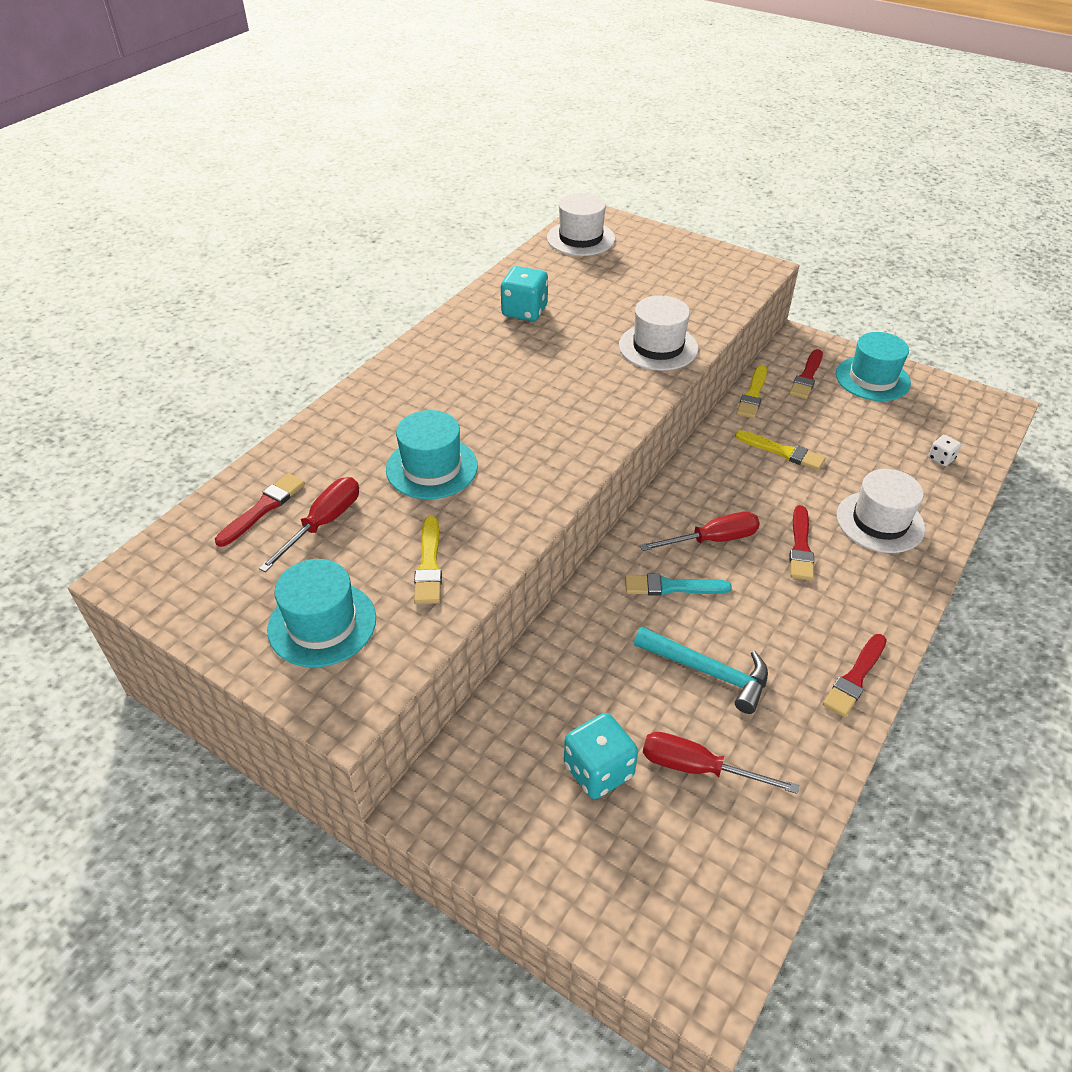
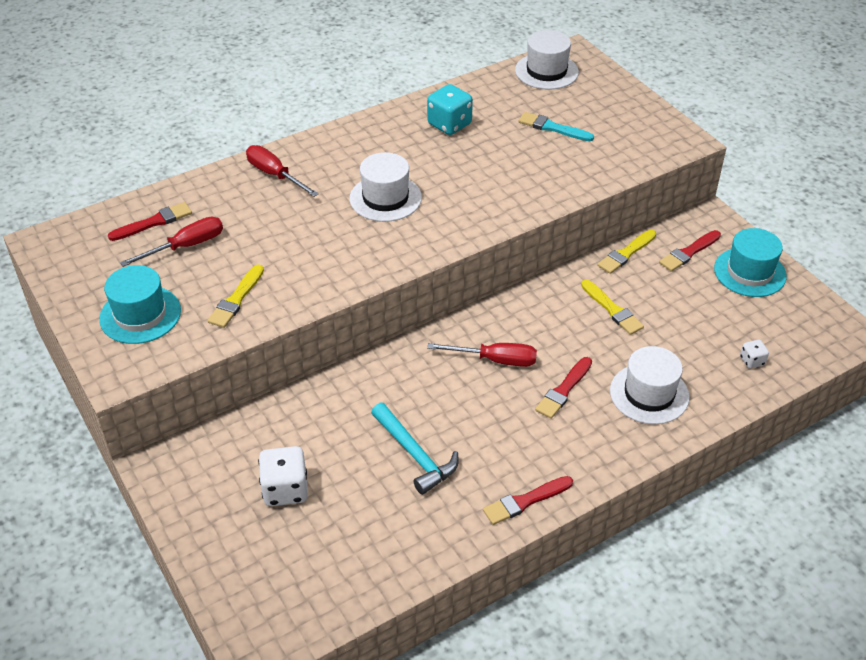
camera: 25 degrees right, 0 degrees up
(432, 468) = (287, 230): turquoise hat -> none
(598, 770) = (285, 489): turquoise dice -> white dice
(658, 347) = (535, 186): white hat -> white hat (385, 198)
(672, 587) = (435, 384): turquoise brush -> turquoise brush (552, 128)
(698, 768) = (356, 516): red screwdriver -> red screwdriver (275, 175)

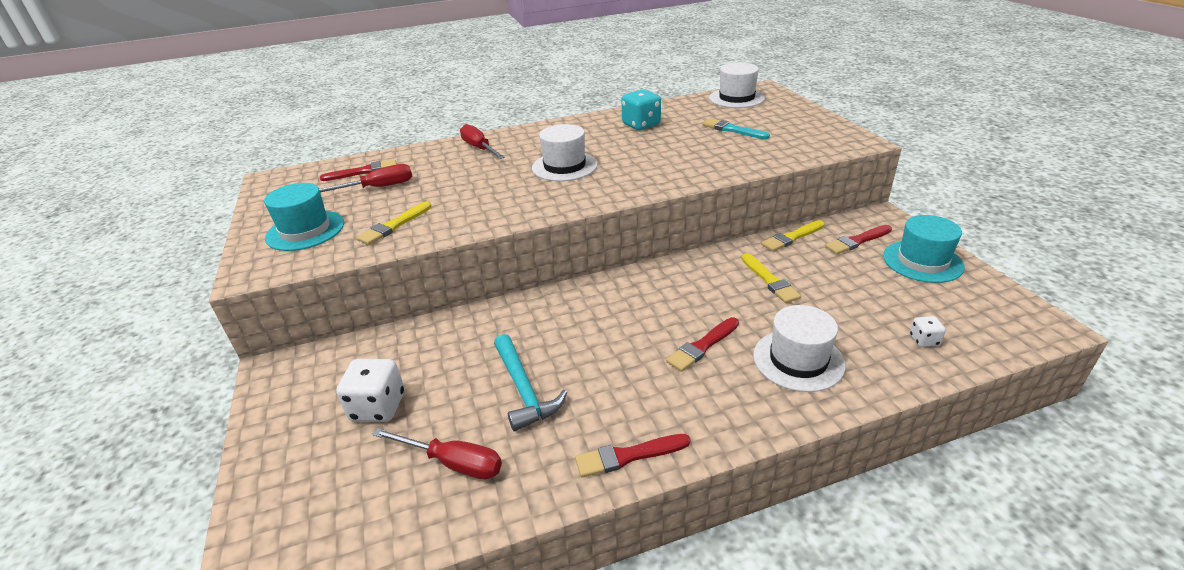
camera: 15 degrees right, 10 degrees down
(495, 360) = (638, 312): red screwdriver -> red screwdriver (453, 463)

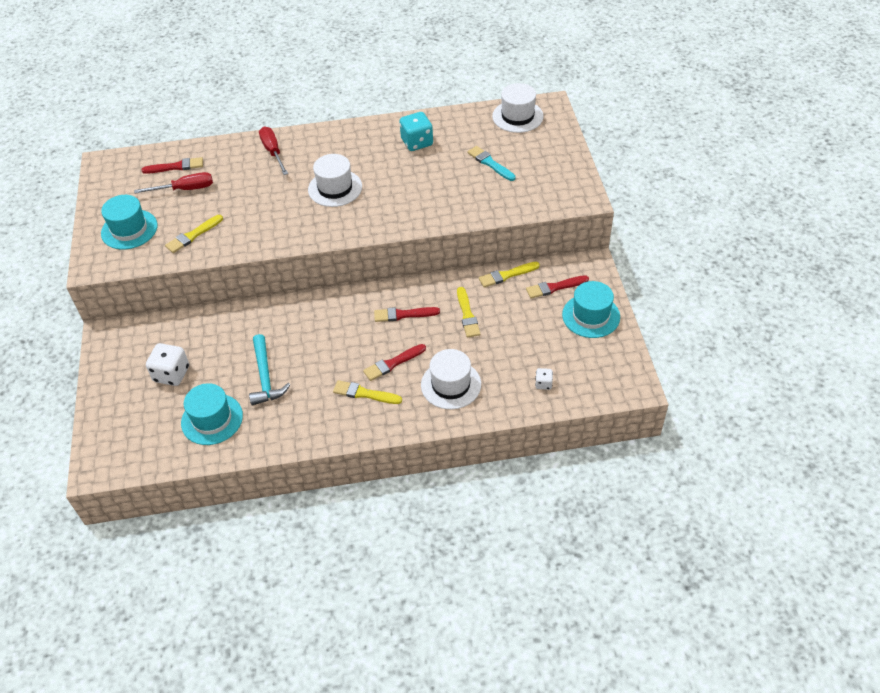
camera: 10 degrees right, 15 degrees up
(453, 463) = (212, 419): red screwdriver -> turquoise hat
(628, 456) = (315, 432): red brush -> red brush (403, 314)
(680, 389) = (364, 393): none -> yellow brush

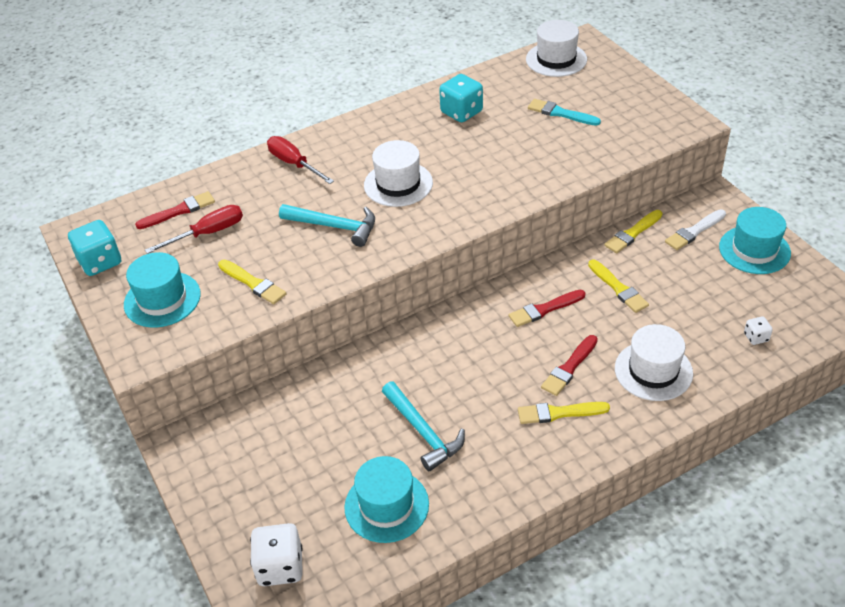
camera: 20 degrees left, 5 degrees down
(105, 190) = (100, 262): none -> turquoise dice
(171, 374) = (298, 466): white dice -> white dice (280, 566)
(193, 235) = (253, 283): yellow brush -> yellow brush turned 75 degrees counterclockwise
(271, 209) = (335, 226): none -> turquoise hammer
(555, 287) = (694, 231): red brush -> white brush

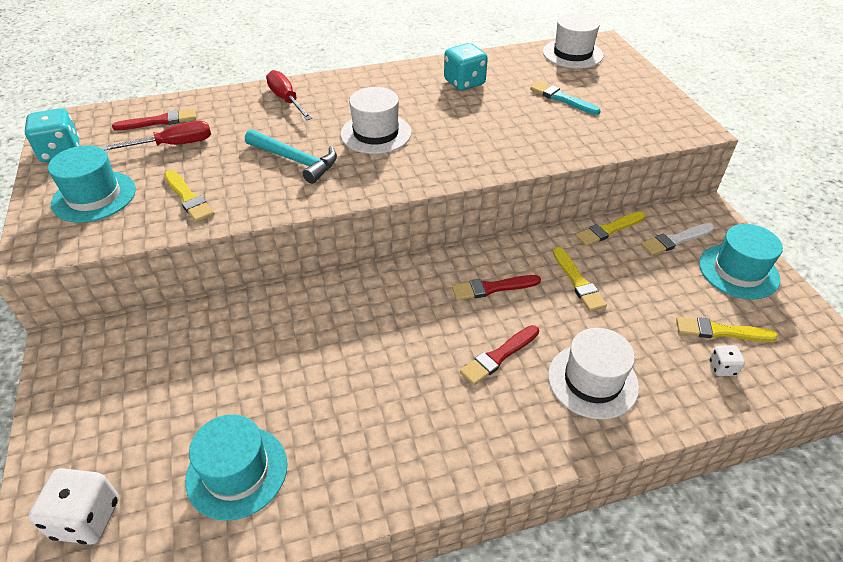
camera: 10 degrees right, 0 degrees up
(423, 432) = (314, 393): turquoise hammer -> none
(559, 413) = (470, 406): yellow brush -> yellow brush (720, 331)

